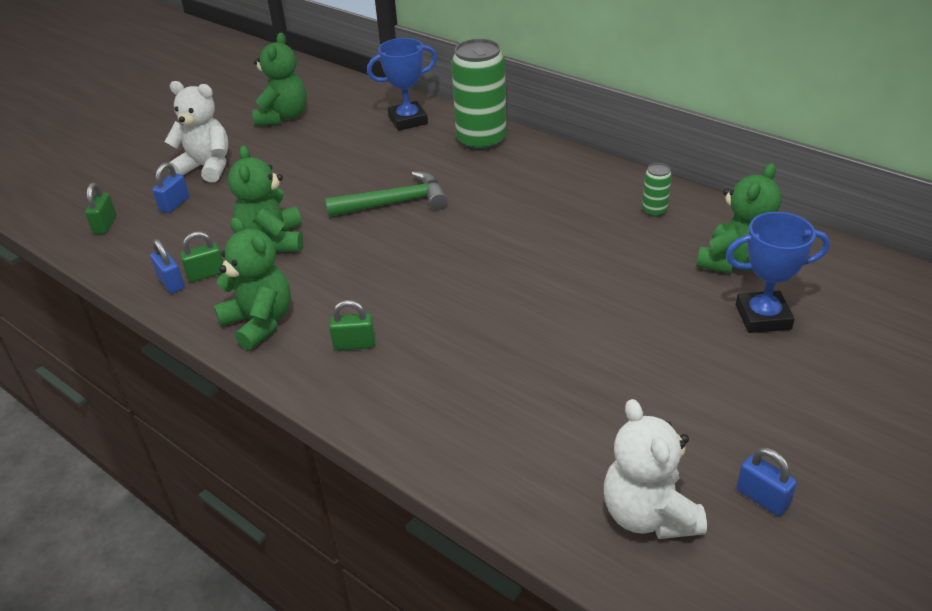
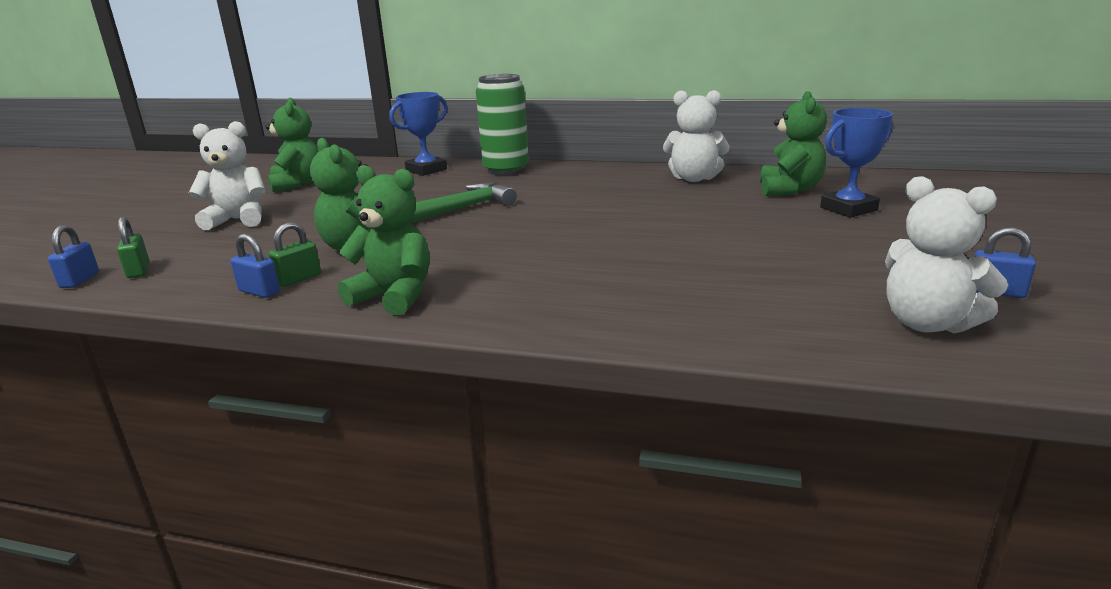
camera: 25 degrees left, 15 degrees down
(174, 204) = (218, 245): blue padlock -> blue padlock (80, 280)
(354, 344) = (516, 289): green padlock -> none
(654, 211) = (694, 179): green can -> white teddy bear

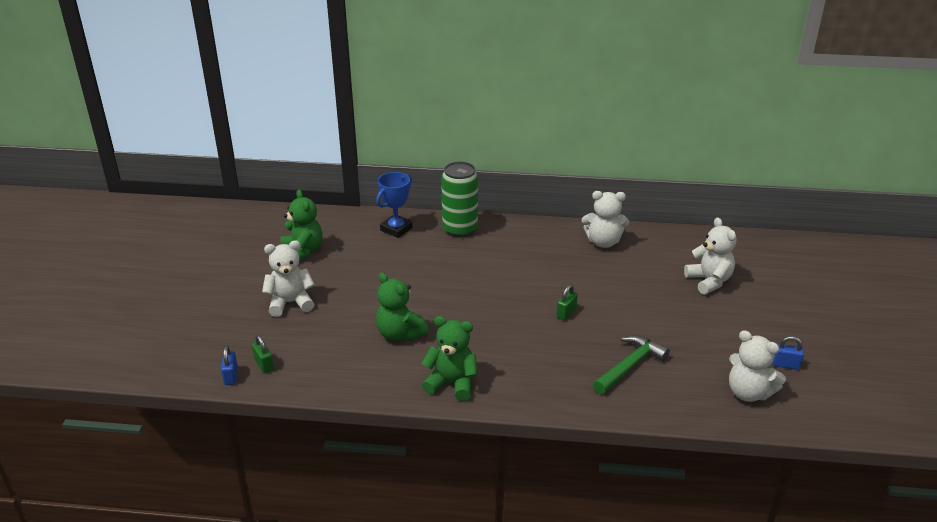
camera: 10 degrees left, 10 degrees up
(259, 292) = (363, 383): blue padlock -> none
(299, 279) = (381, 369): green padlock -> green padlock (566, 313)
(462, 209) = (450, 285): green hammer -> green hammer (630, 366)
(789, 190) = (670, 257): green teddy bear -> none
(848, 209) = (709, 281): blue trophy -> white teddy bear

